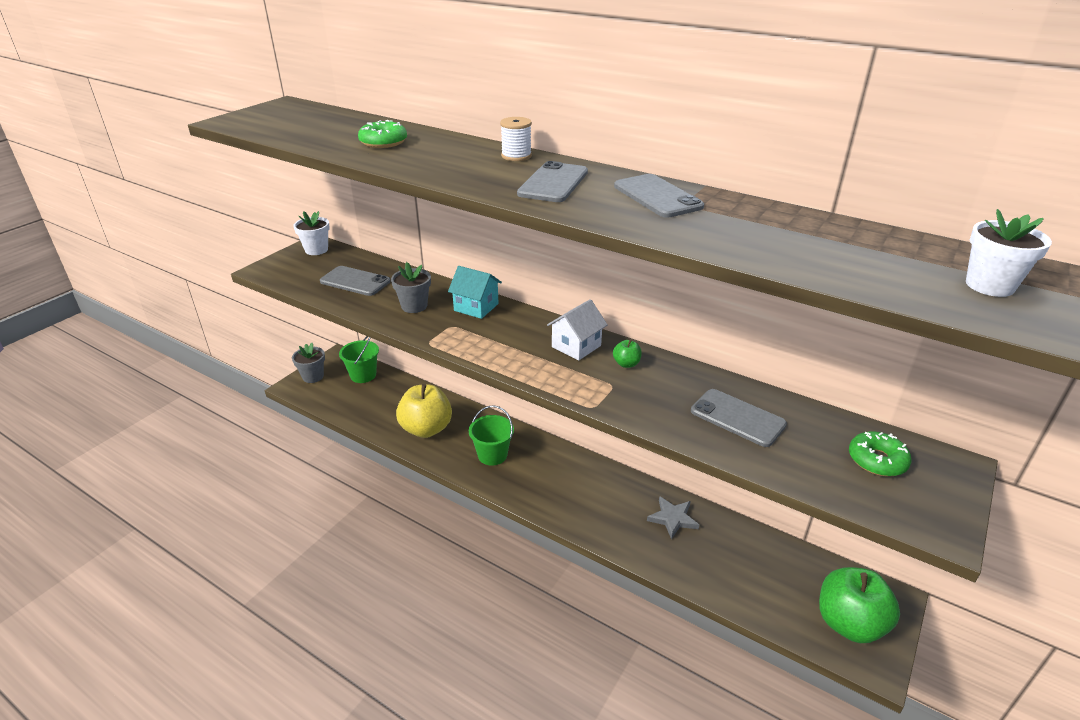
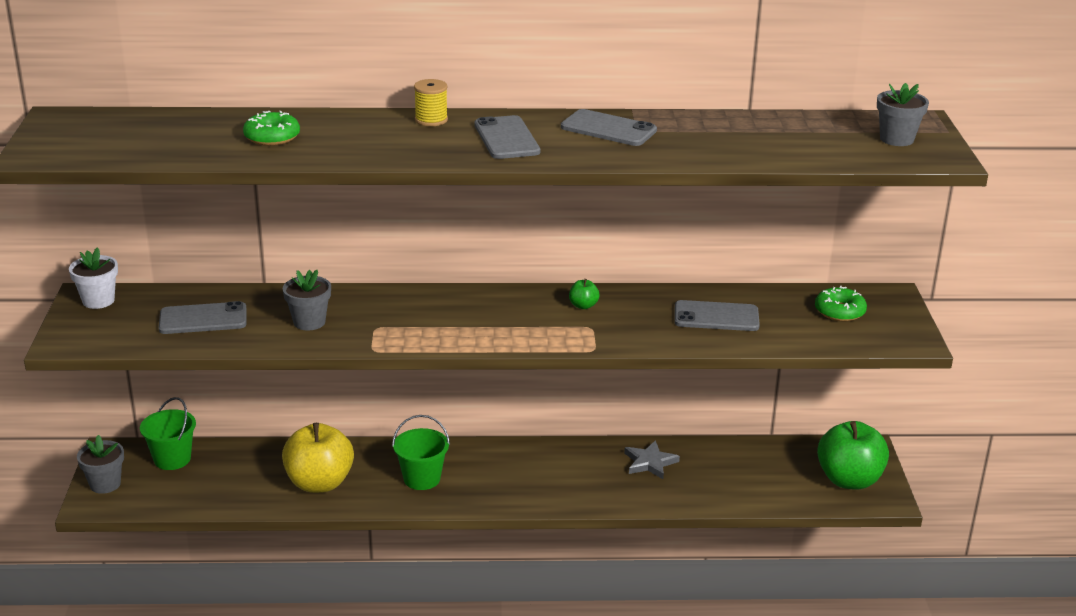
camera: 35 degrees left, 5 degrees down
(476, 307) = (378, 302): turquoise house -> none
(516, 156) = (431, 120): white spool -> yellow spool
(576, 346) = (521, 306): white house -> none
(989, 285) = (896, 139): white flower pot -> grey flower pot

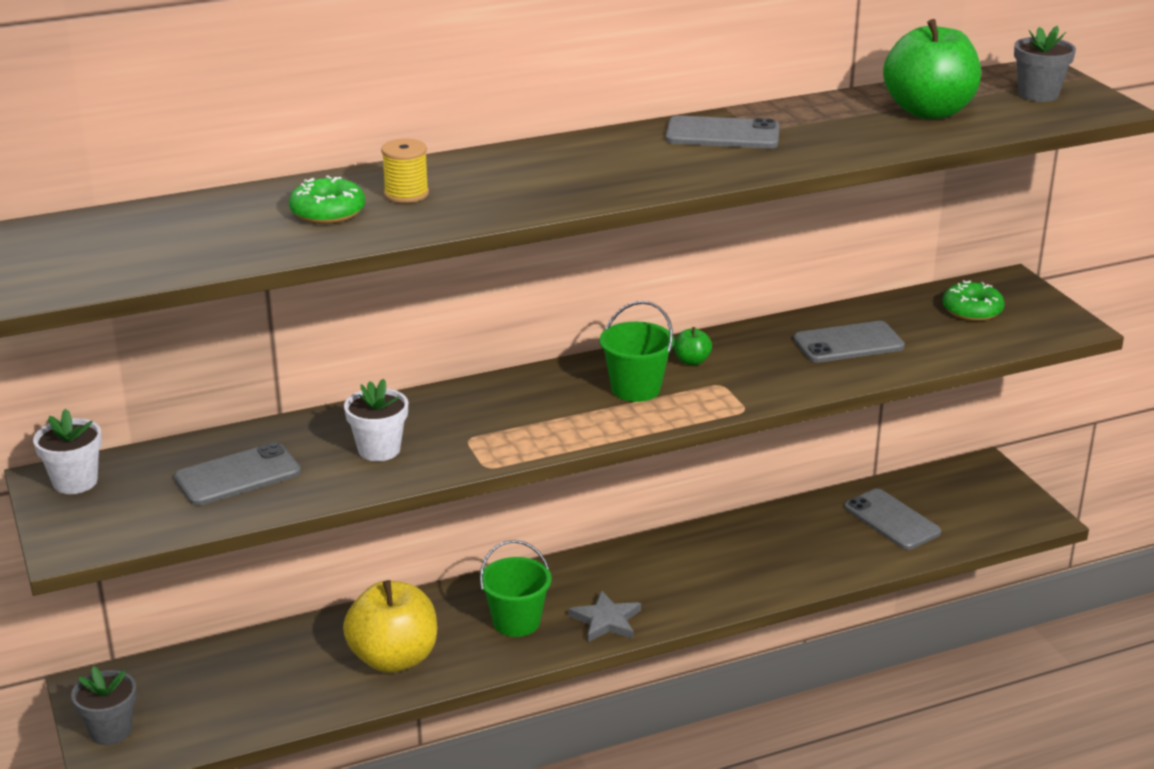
camera: 20 degrees left, 0 degrees up
(172, 459) = (181, 676): green bucket -> green bucket (635, 389)
(309, 322) = (379, 450): grey flower pot -> white flower pot
(431, 120) = (505, 158): yellow spool -> yellow spool (406, 194)
(506, 138) = (617, 165): grey phone -> grey phone (892, 520)
(650, 462) = (766, 538): grey star -> grey star (606, 621)
(849, 480) = (989, 506): green apple -> green apple (928, 111)

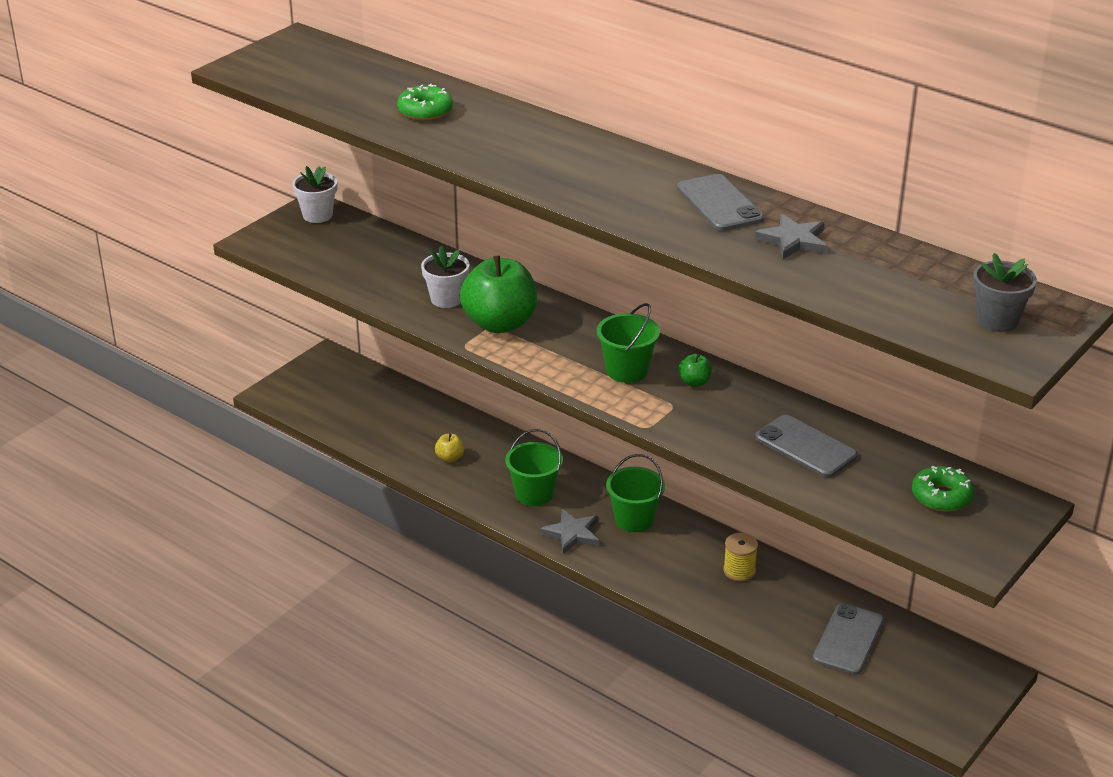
camera: 60 degrees right, 5 degrees up
(111, 731) = (296, 383): grey flower pot -> none
(238, 475) = (371, 263): grey phone -> none
(394, 658) = (450, 458): yellow apple -> yellow apple, size x0.42
(406, 194) = (479, 126): yellow spool -> yellow spool (739, 571)
(619, 573) = (634, 519): none -> green bucket
(827, 125) = (793, 241): none -> grey star
(928, 111) = (883, 277): green apple -> green apple (500, 323)

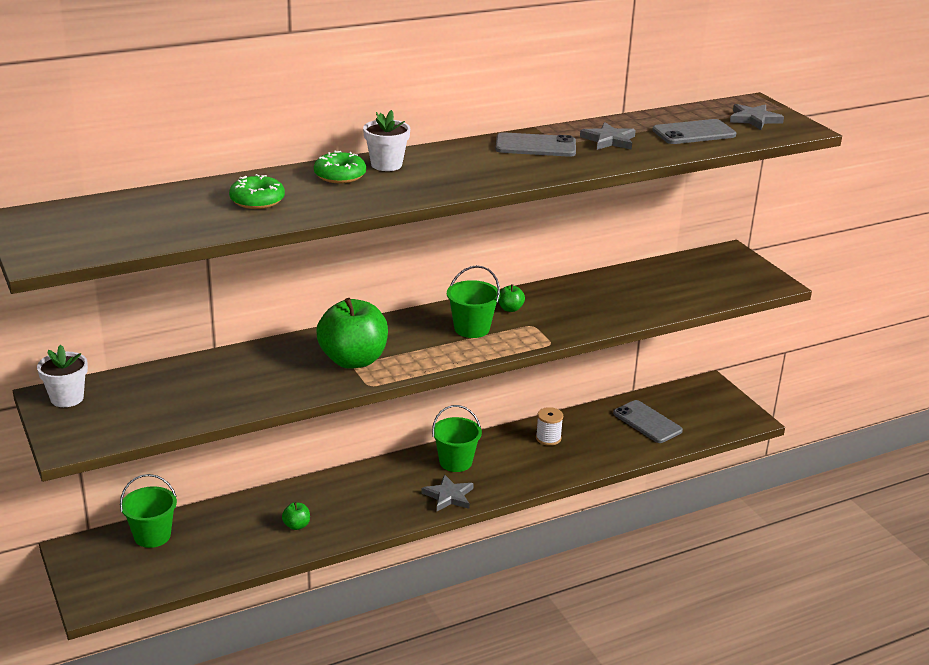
camera: 65 degrees left, 5 degrees down
(446, 299) = (290, 373): white flower pot -> white flower pot (386, 165)
(450, 458) = (296, 525): yellow apple -> green apple
(534, 494) = (384, 498): green bucket -> green bucket (152, 536)
(739, 571) = (548, 438): yellow spool -> white spool
(805, 447) = (620, 296): grey phone -> grey phone (694, 133)
(941, 496) = (705, 272): green donut -> green donut (340, 175)
(997, 320) = (754, 119): grey flower pot -> grey star

